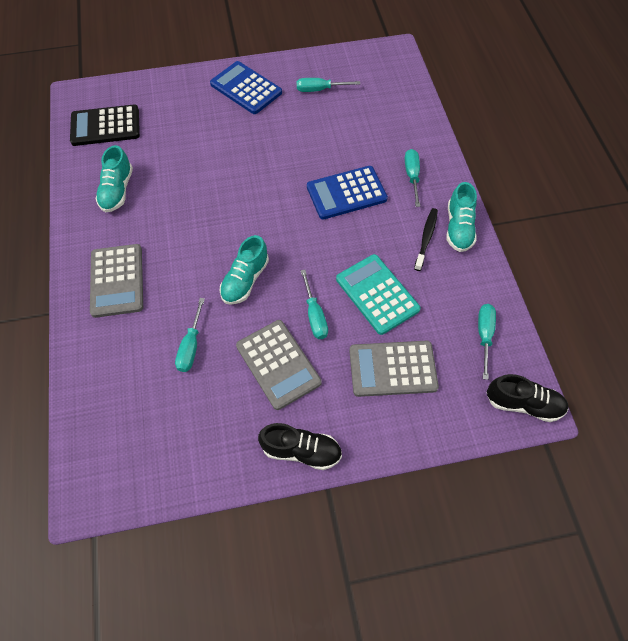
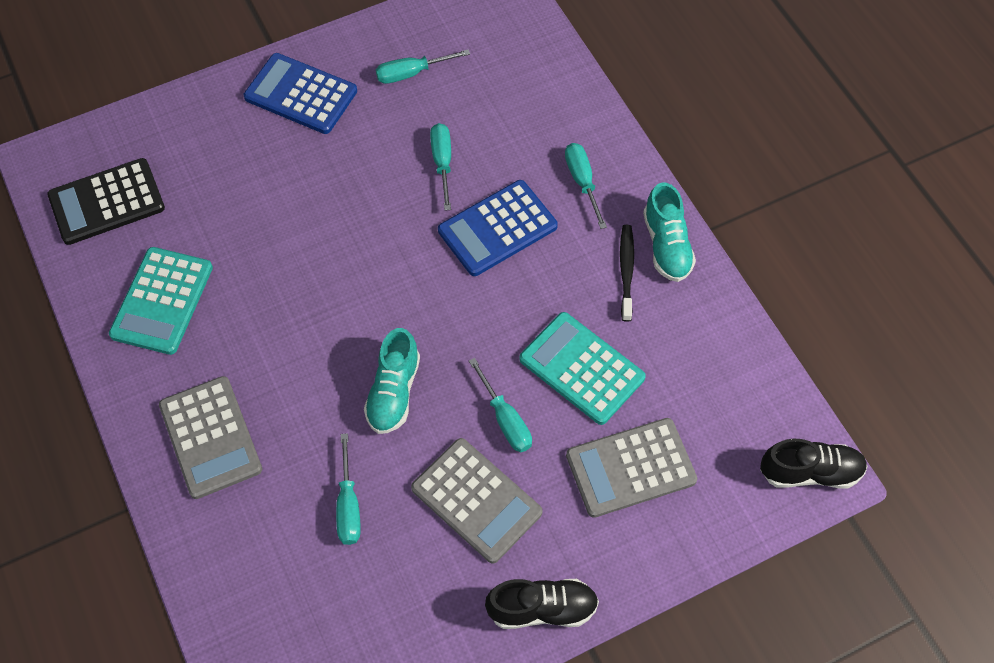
camera: 15 degrees left, 0 degrees up
(117, 190) = (162, 301): turquoise shoe -> turquoise calculator
(484, 336) = (738, 392): turquoise screwdriver -> turquoise screwdriver (442, 163)

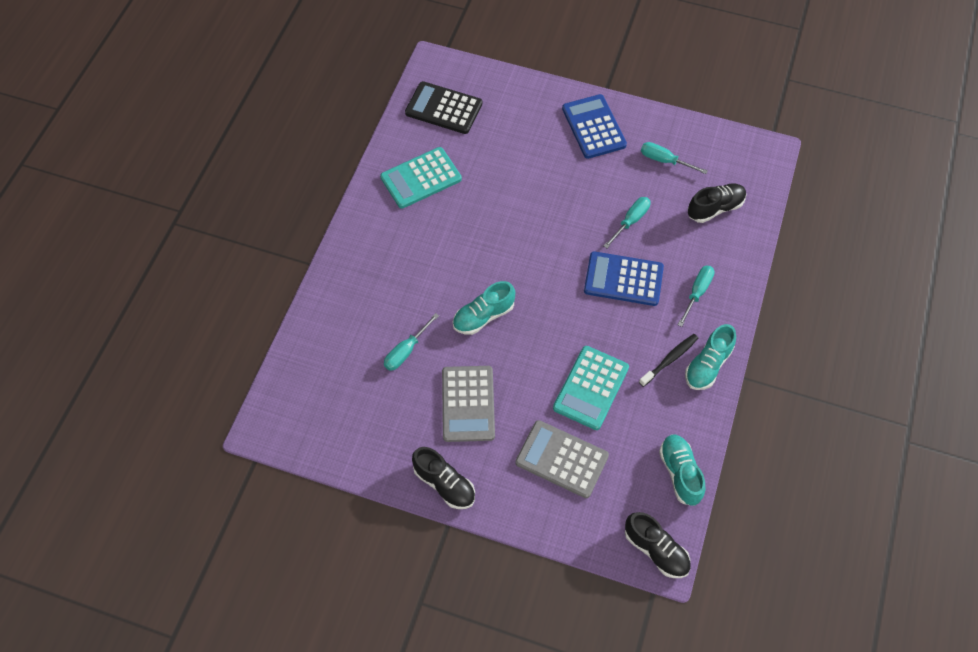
camera: 45 degrees right, 0 degrees up
(210, 437) = (377, 262): grey calculator -> none
(505, 419) = (524, 378): turquoise screwdriver -> none
(511, 83) = (715, 208): none -> black shoe
(582, 368) = (590, 388): turquoise calculator -> turquoise calculator turned 150 degrees counterclockwise
(752, 375) = (680, 473): none -> turquoise shoe

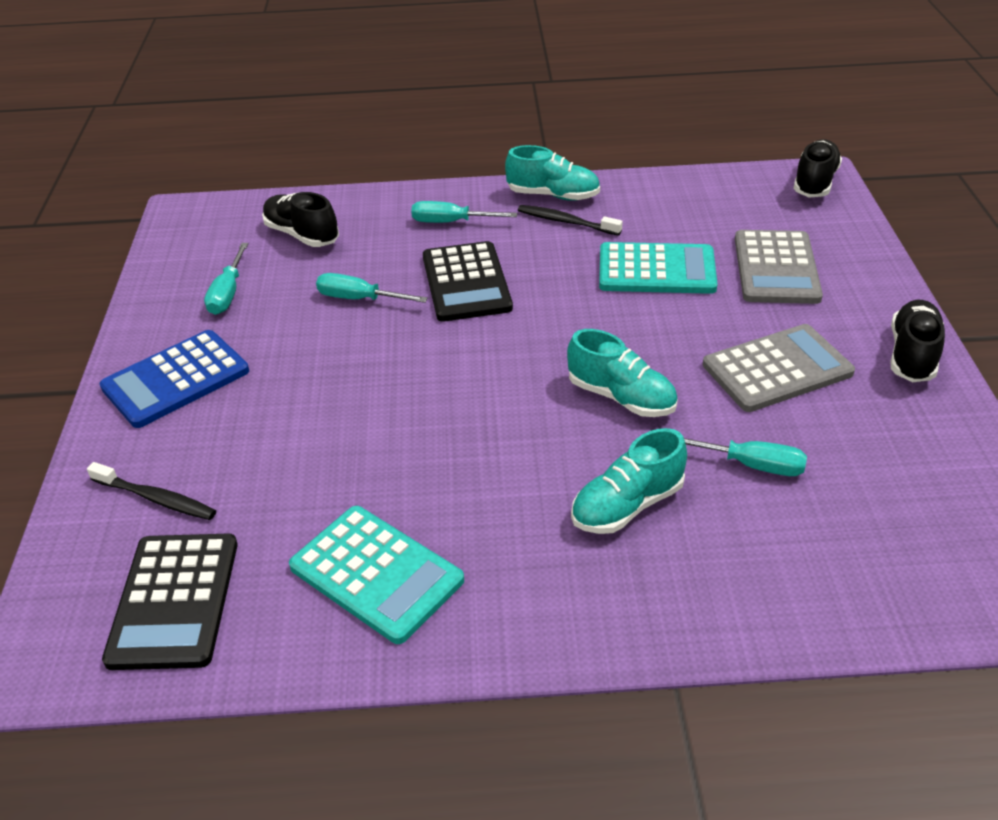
camera: 110 degrees left, 20 degrees down
(508, 109) = (156, 498): none -> black toothbrush
(623, 279) = (466, 283): blue calculator -> black calculator
(680, 473) = (710, 186): turquoise shoe -> turquoise shoe (627, 505)

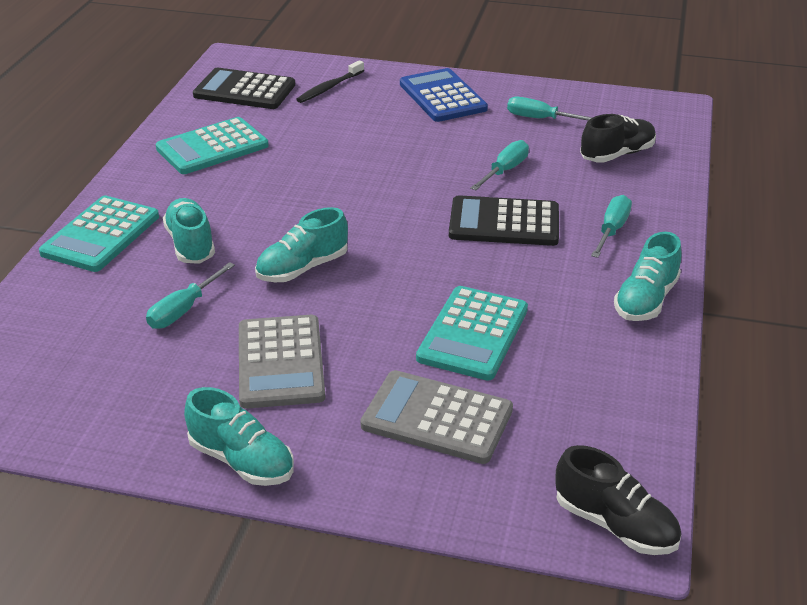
camera: 105 degrees right, 5 degrees down
(566, 222) = (587, 297): black toothbrush -> none
(655, 608) = (100, 235): none -> turquoise calculator
(912, 355) = (242, 461): black shoe -> turquoise shoe

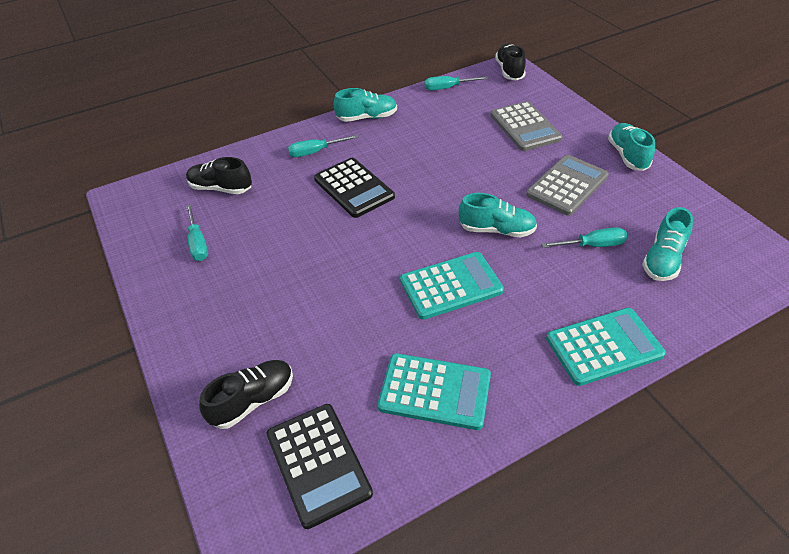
camera: 130 degrees left, 10 degrees up
(191, 244) = (546, 293): turquoise shoe -> turquoise shoe (663, 259)
(329, 88) = (253, 400): black toothbrush -> black shoe
(442, 96) = (205, 314): blue calculator -> none
(473, 334) = (461, 147): turquoise calculator -> turquoise calculator (451, 286)
(504, 171) = (292, 219): turquoise screwdriver -> turquoise screwdriver (448, 88)

